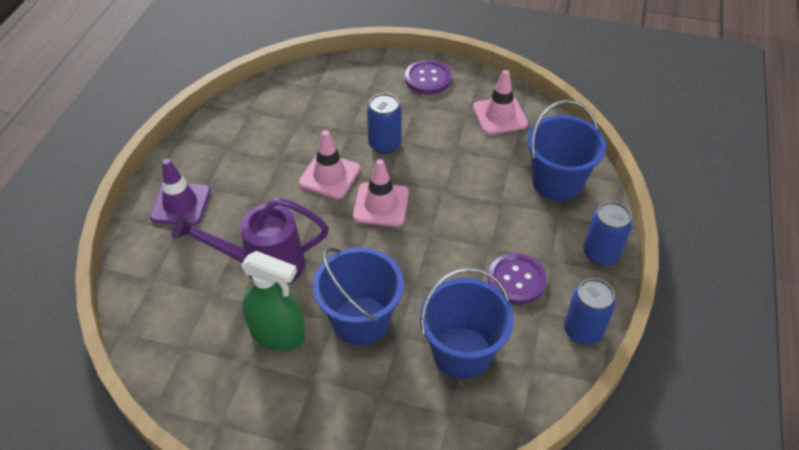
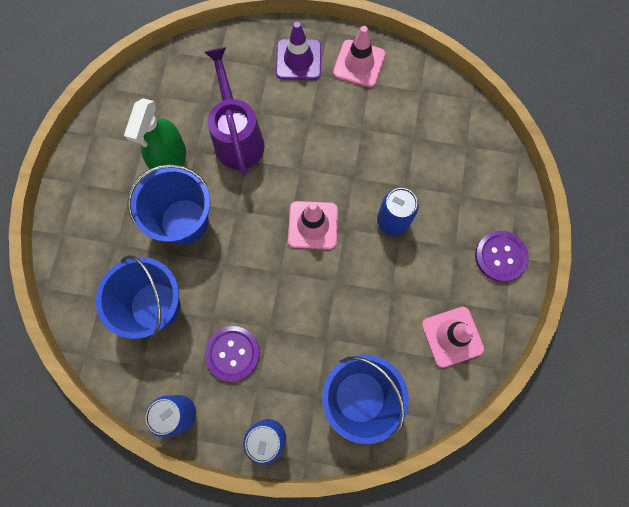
camera: 85 degrees right, 25 degrees up
(329, 176) = (344, 175): pink traffic cone -> pink traffic cone (359, 63)

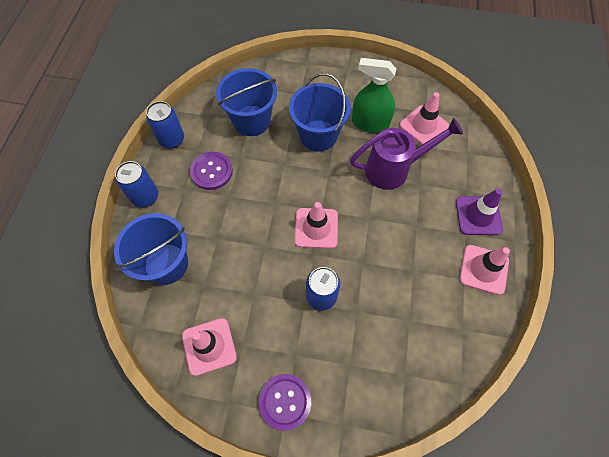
camera: 90 degrees right, 10 degrees down
(178, 100) = (423, 126): none -> pink traffic cone

